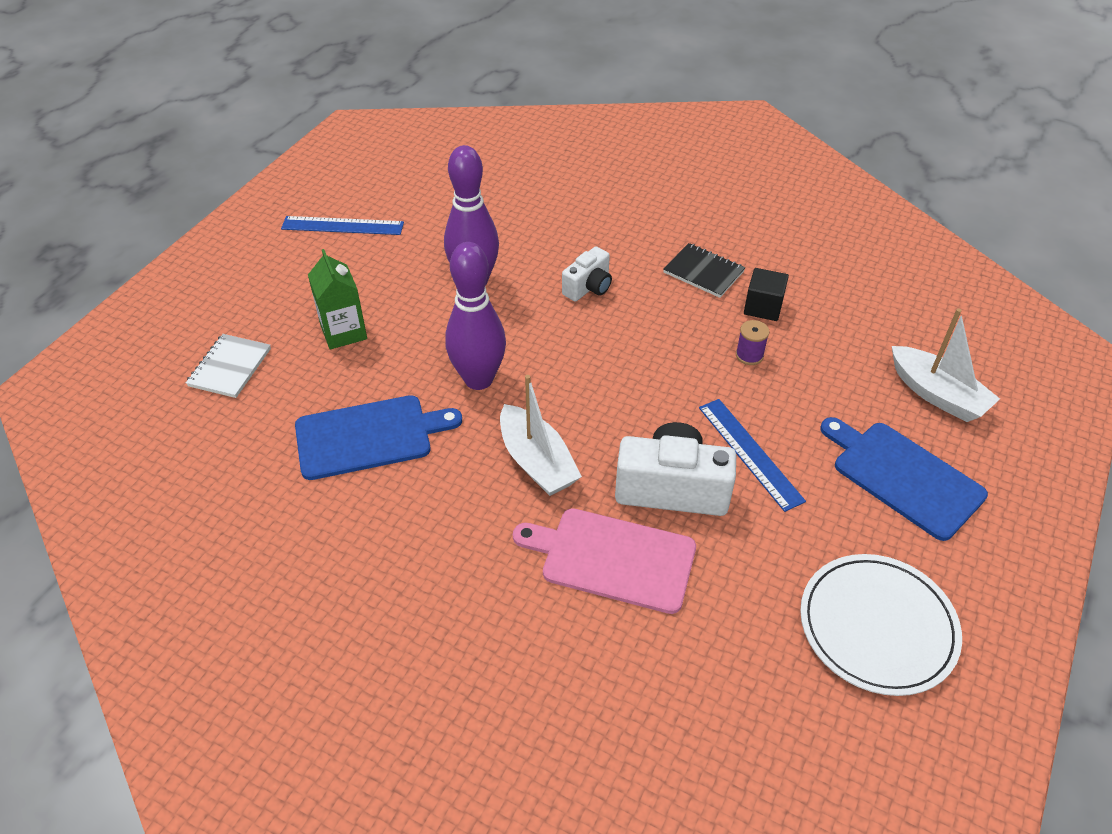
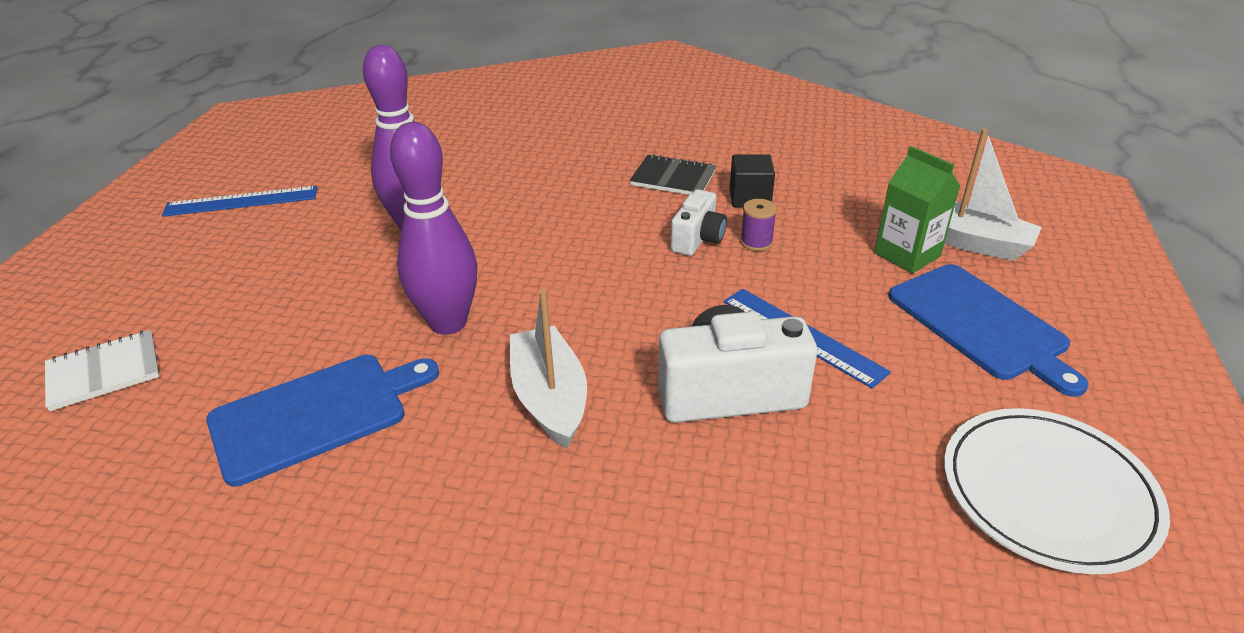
camera: 15 degrees left, 10 degrees down
(230, 367) = (104, 372): white notebook -> white notebook turned 60 degrees clockwise
(343, 332) = (260, 305): green carton -> green carton (907, 255)
(537, 462) = (550, 398): white boat -> white boat turned 150 degrees counterclockwise
(588, 287) = (552, 211): white camera -> white camera (698, 239)
(612, 558) = (688, 490): pink cutting board -> none
(903, 476) = (981, 324): blue cutting board -> blue cutting board turned 150 degrees counterclockwise

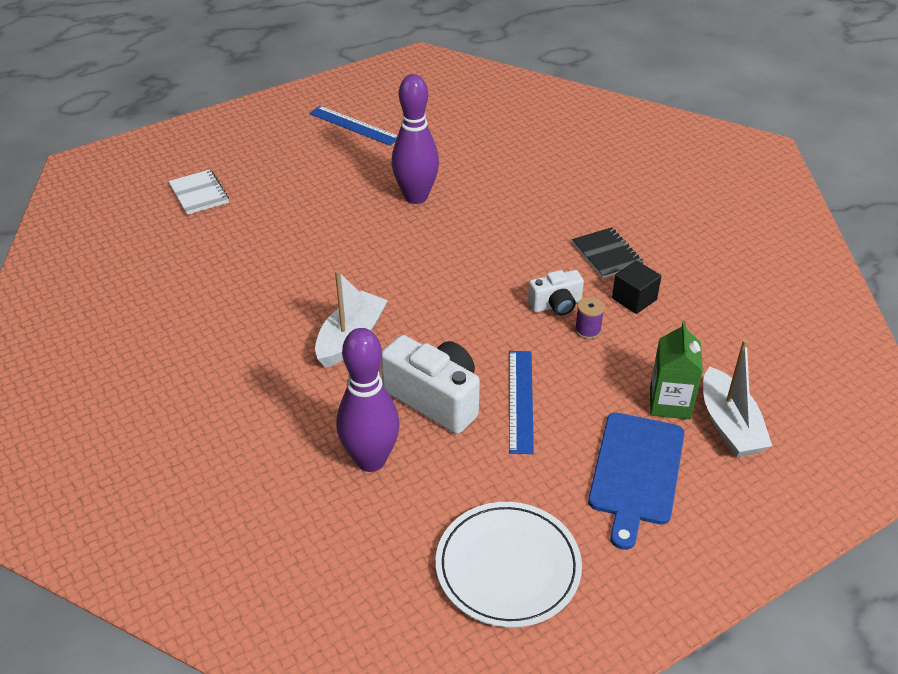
camera: 45 degrees right, 5 degrees up
(104, 372) = (199, 194): white notebook -> white notebook turned 45 degrees clockwise
(316, 414) = (250, 274): blue cutting board -> none
(448, 323) = (359, 266): purple bowling pin -> purple bowling pin (371, 460)

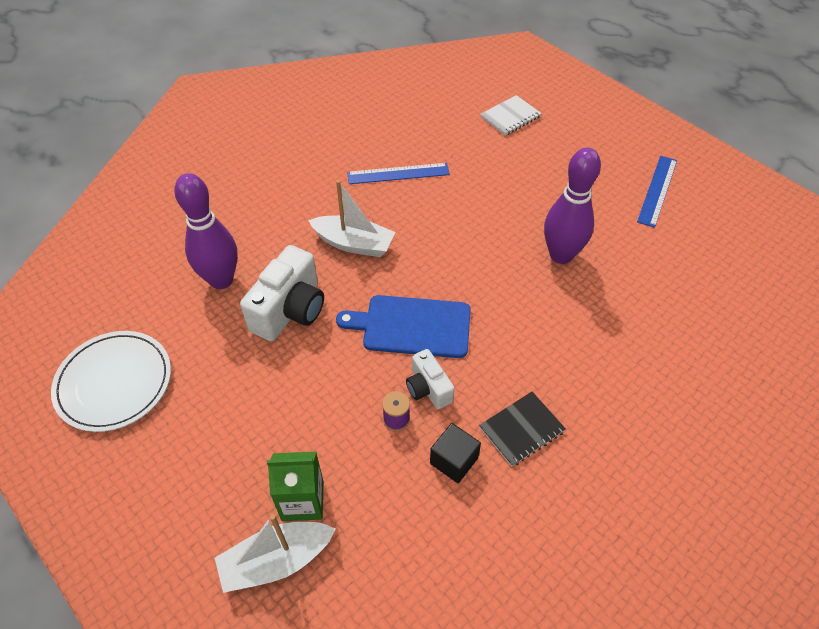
camera: 80 degrees right, 10 degrees up
(520, 400) = (294, 372): blue ruler -> blue ruler (398, 174)
(636, 472) = (211, 472): blue cutting board -> blue cutting board (412, 326)

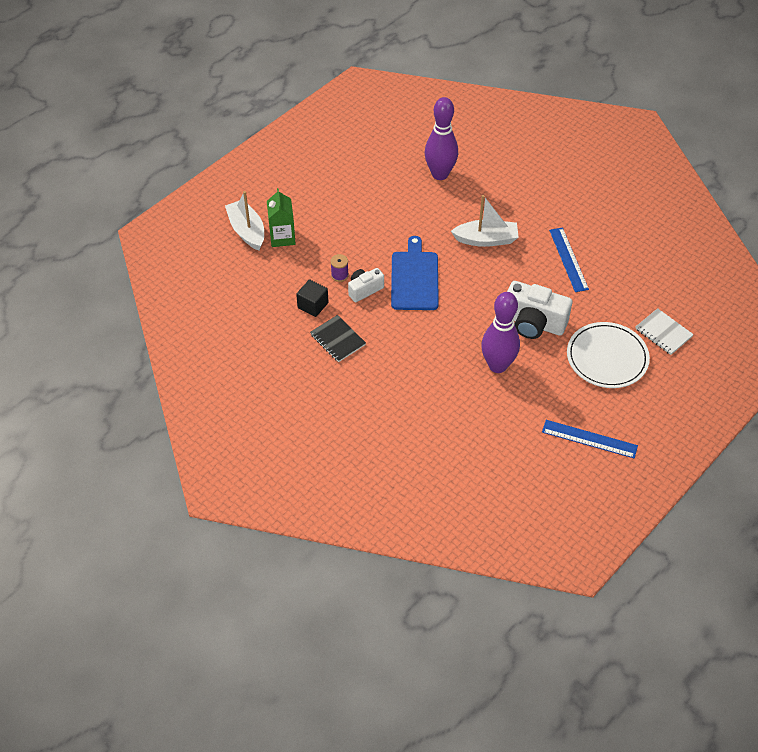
camera: 85 degrees right, 0 degrees up
(114, 383) = (353, 141): white plate -> white plate (607, 357)
(290, 310) = (419, 213): white camera -> white camera (533, 323)
(354, 244) = (486, 239): white boat -> white boat turned 105 degrees counterclockwise

